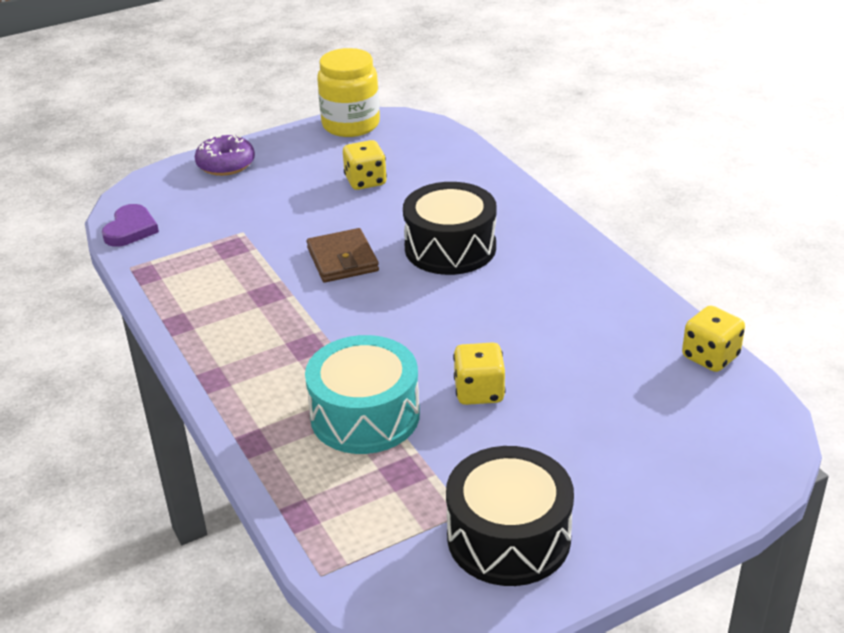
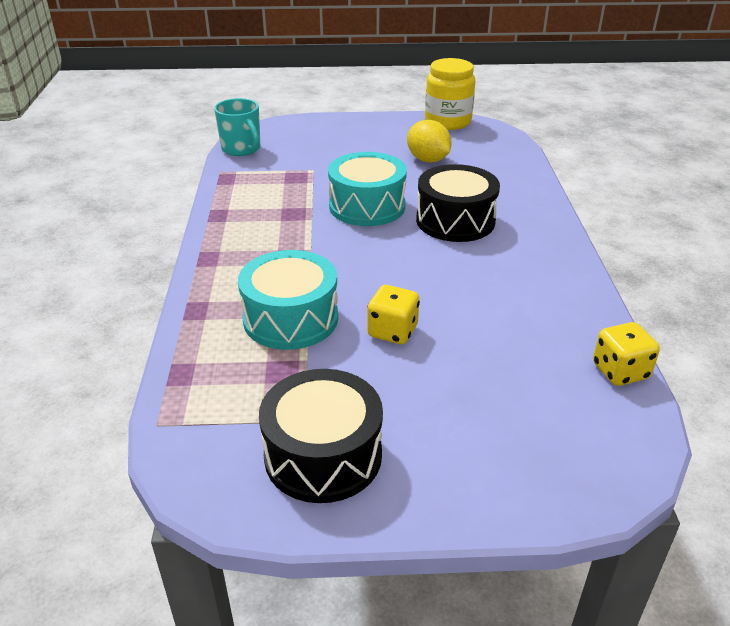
camera: 25 degrees right, 0 degrees up
(130, 229) = (242, 149): purple heart -> turquoise mug
(226, 164) = (339, 126): purple donut -> none
(342, 259) = (367, 206): brown wallet -> turquoise drum
(365, 181) = (428, 160): yellow dice -> yellow lemon

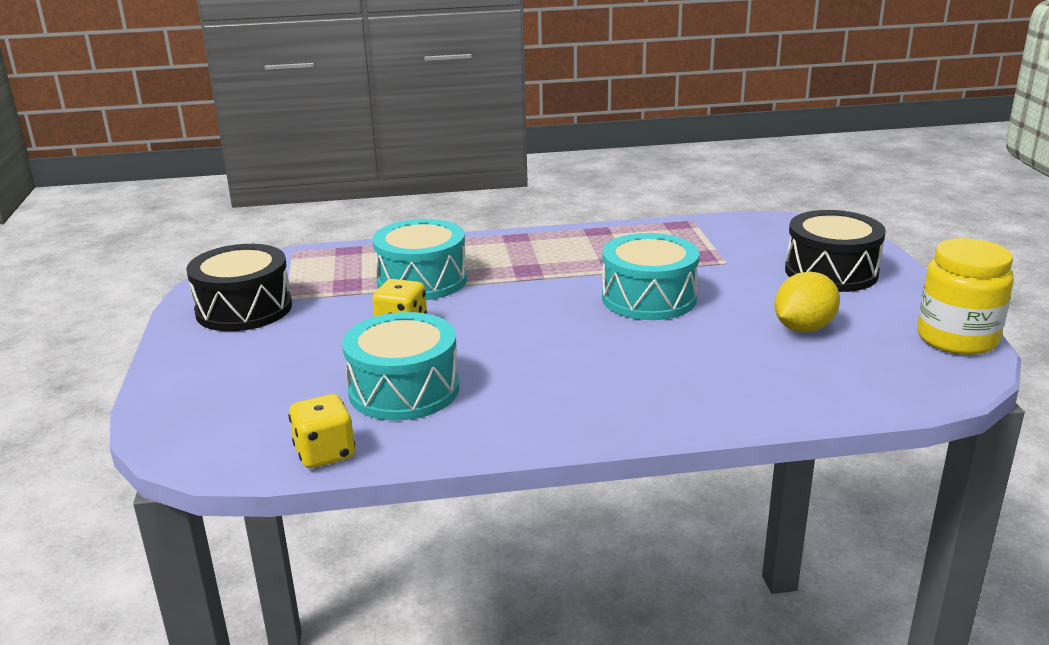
camera: 85 degrees right, 10 degrees down
(242, 149) = (755, 223): turquoise mug -> none
(455, 221) = (635, 352): black drum -> black drum (831, 272)
(514, 330) = (404, 390): none -> turquoise drum

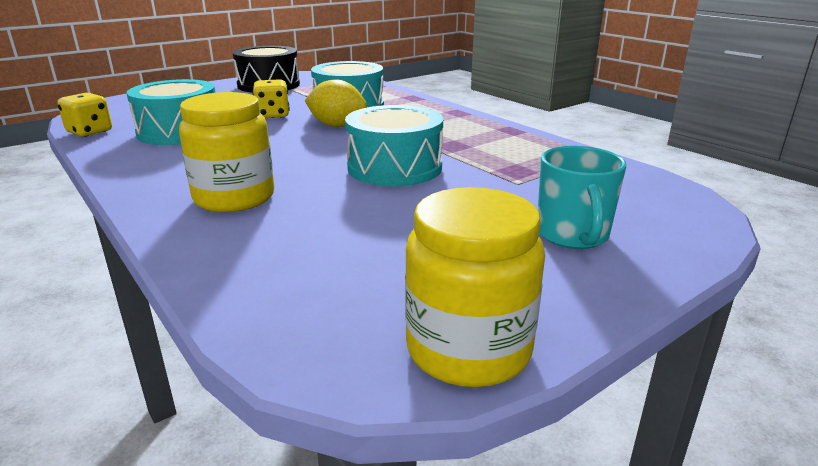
camera: 60 degrees right, 0 degrees up
(663, 380) = (234, 198): none -> yellow jar
(803, 328) = (397, 241): yellow lemon -> yellow lemon (337, 126)
(831, 272) = (573, 235): black drum -> turquoise mug

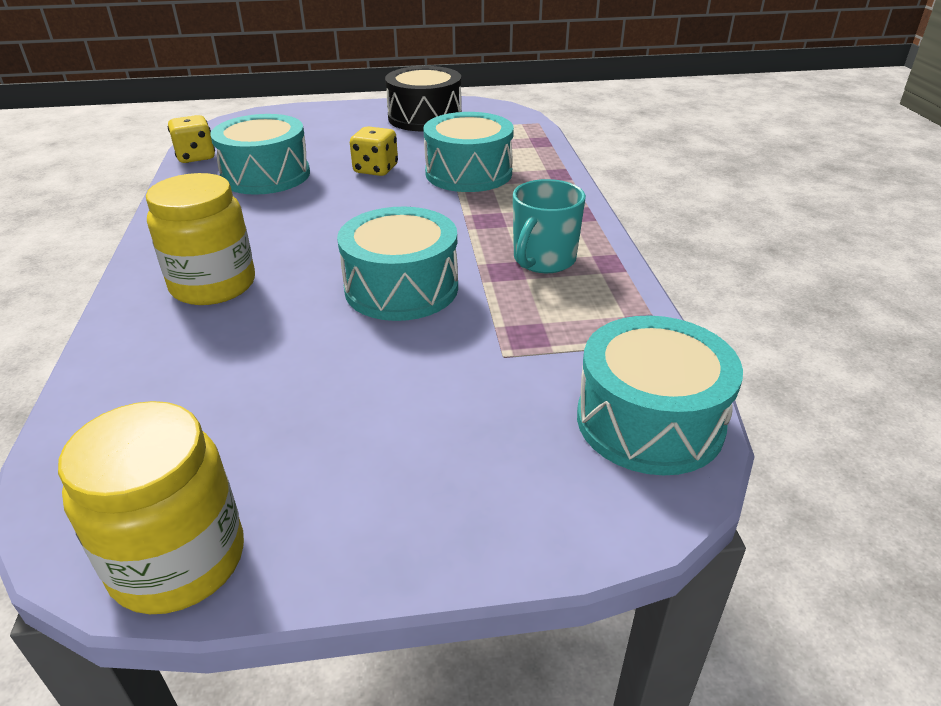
camera: 30 degrees right, 10 degrees up
(337, 126) = (419, 203): yellow lemon -> none
(573, 235) = (460, 460): turquoise mug -> turquoise mug (543, 260)
(646, 189) = (649, 421): none -> turquoise drum

